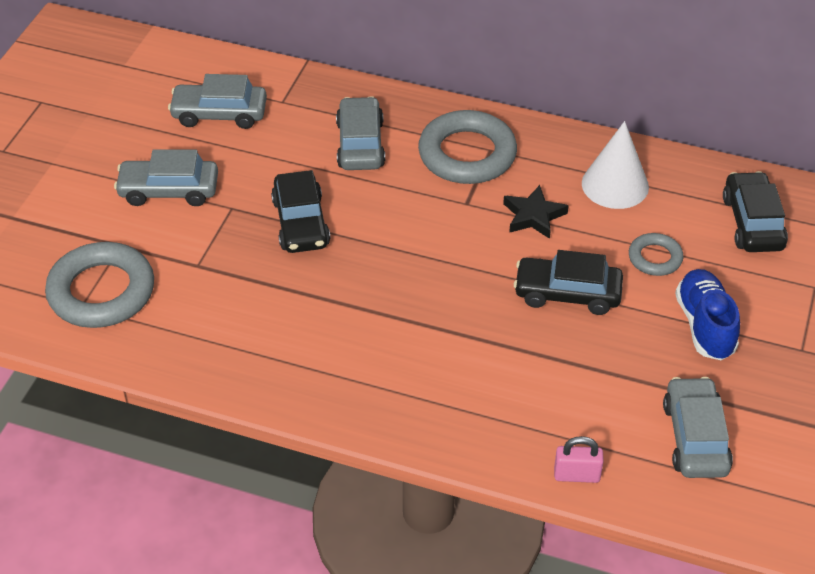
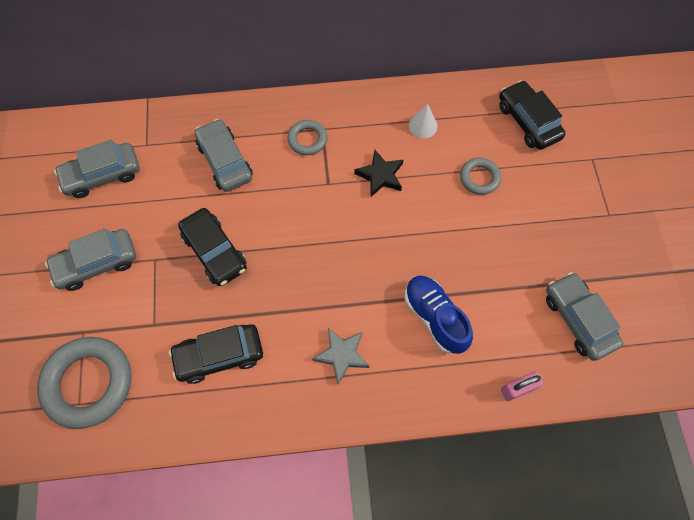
camera: 25 degrees left, 20 degrees up
(387, 367) = (342, 355): none -> grey star
(467, 154) = (307, 139): grey ring -> grey ring, size x0.52
(567, 293) = (436, 234): black car -> black car (219, 356)
(615, 185) = (423, 126): white cone -> white cone, size x0.57
(705, 325) = (539, 221): blue shoe -> blue shoe (435, 317)

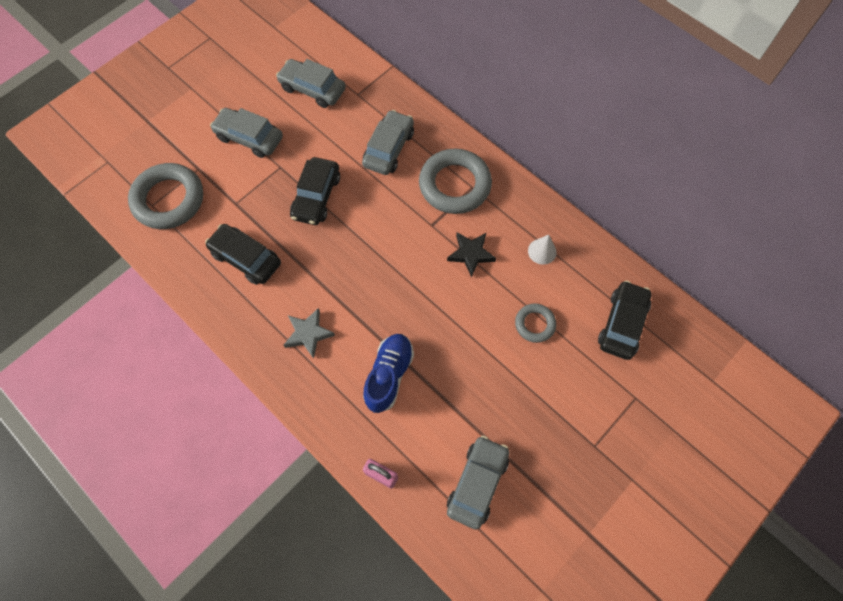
camera: 50 degrees right, 0 degrees up
(307, 139) = (455, 185): grey ring -> grey ring, size x1.93

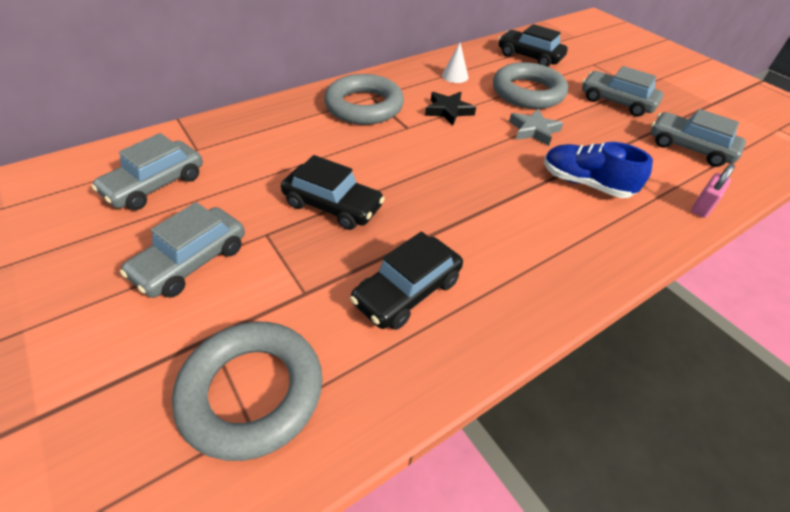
camera: 80 degrees left, 20 degrees down
(308, 334) = (533, 240): grey star -> grey star (533, 130)
(388, 148) = (293, 139): grey car -> grey car (616, 102)
(534, 324) = (527, 92): grey ring -> grey ring, size x1.93

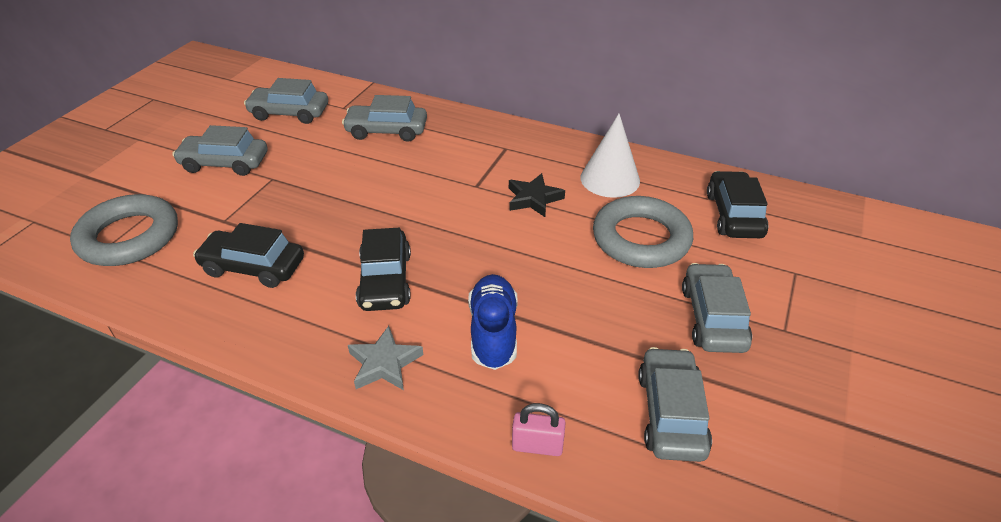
camera: 60 degrees right, 5 degrees down
(273, 139) = (387, 131): none -> grey car
(333, 205) = (327, 193): black car -> black car (385, 280)
(364, 106) = (485, 150): grey ring -> none
(455, 76) = (610, 179): white cone -> white cone, size x1.76
(533, 130) = (560, 266): grey star -> grey star (384, 363)

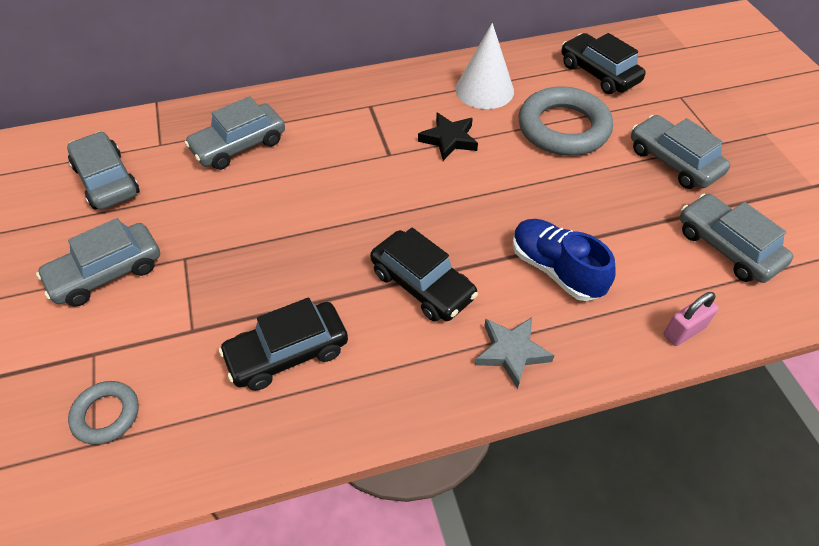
camera: 40 degrees left, 10 degrees up
(129, 237) = (106, 415): grey ring -> grey ring, size x0.52
(289, 113) = (106, 180): grey car -> grey car turned 90 degrees clockwise

